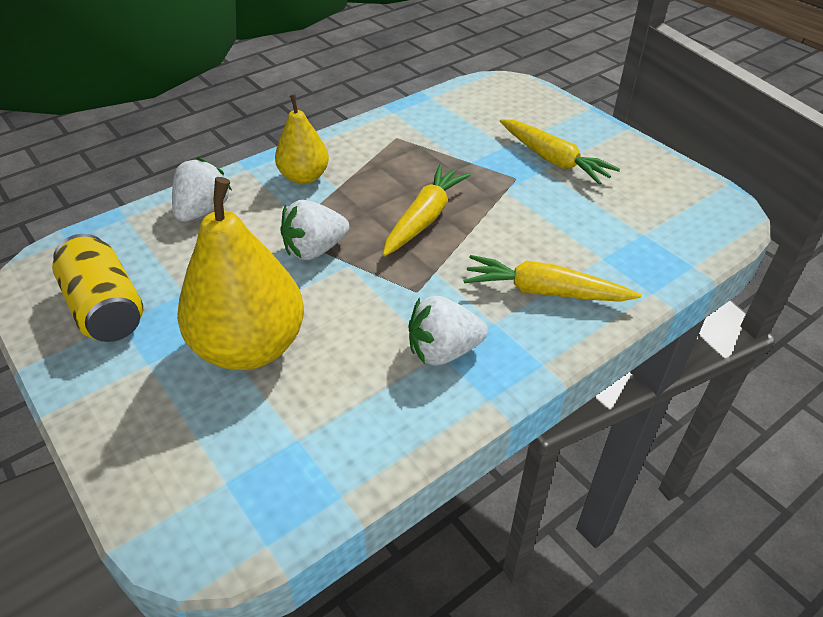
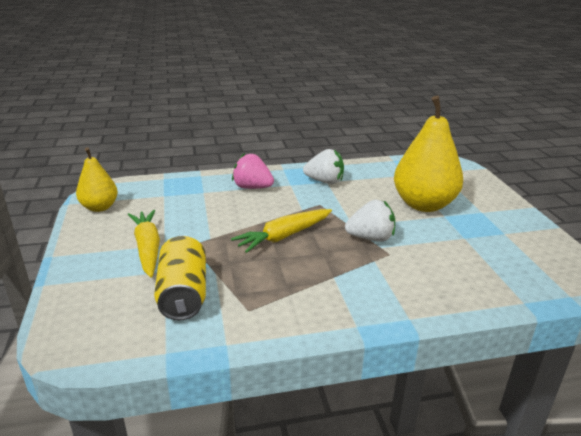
camera: 155 degrees left, 15 degrees down
(105, 308) = (516, 241): yellow can -> yellow can (183, 293)
(203, 211) = (453, 288): white strawberry -> none
(304, 177) = (357, 293): yellow pear -> yellow pear (99, 207)
(544, 292) = (252, 187): yellow carrot -> pink strawberry

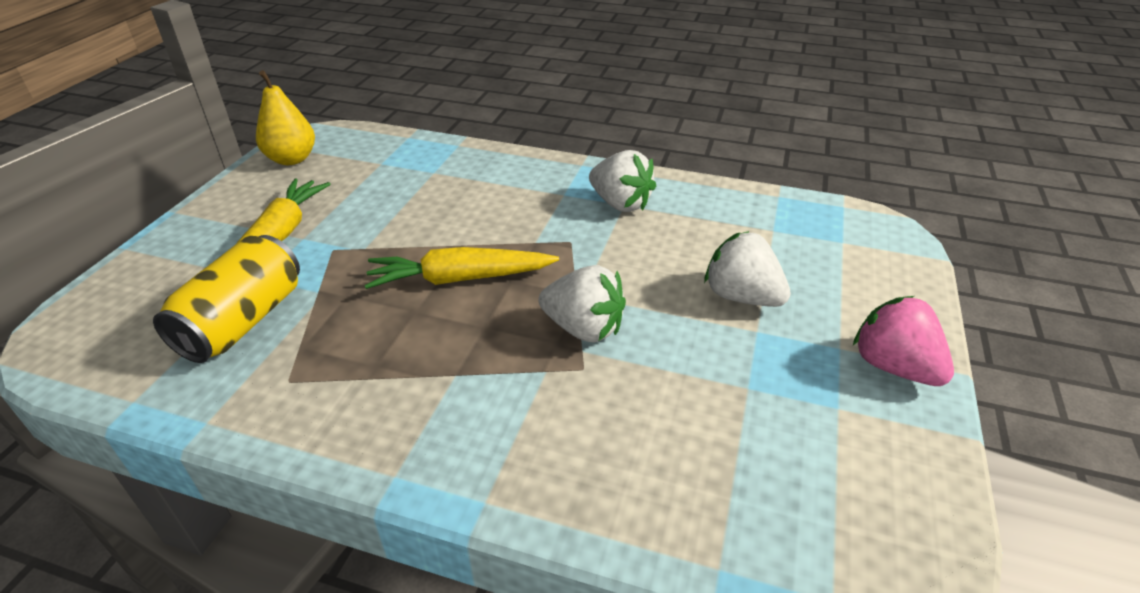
camera: 30 degrees right, 10 degrees up
(252, 187) = (504, 183): pink strawberry -> pink strawberry (893, 367)
(423, 204) = (741, 297): yellow pear -> white strawberry

